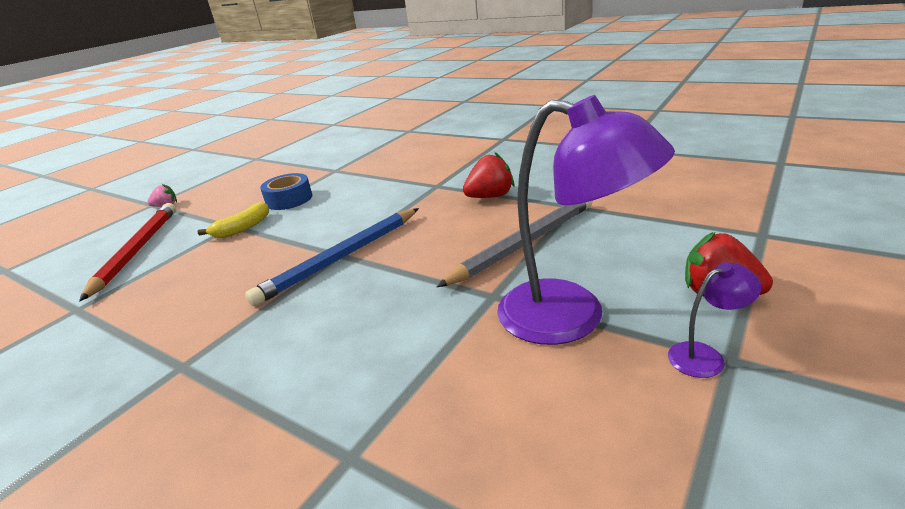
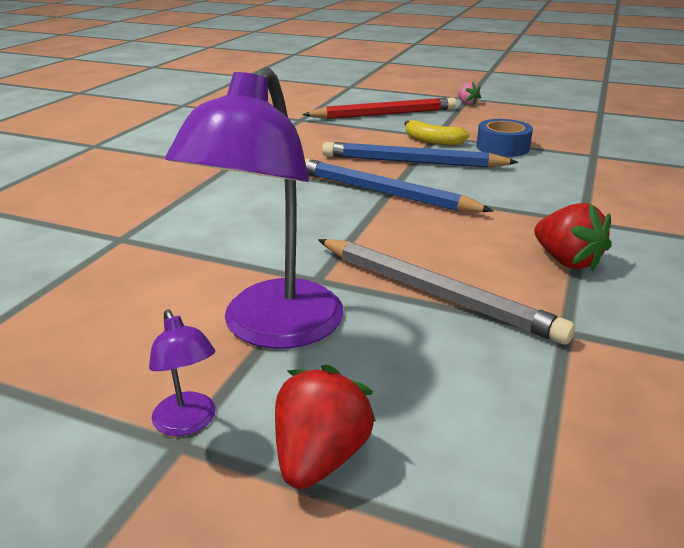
camera: 75 degrees right, 0 degrees up
(283, 241) = (412, 162): none -> blue pencil

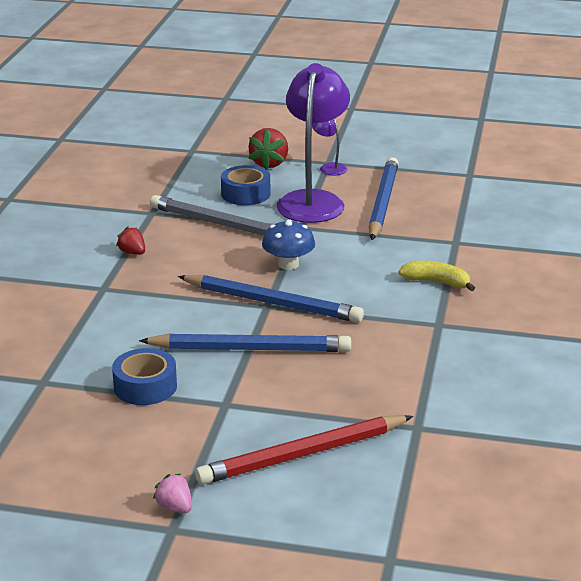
camera: 170 degrees right, 0 degrees up
(156, 313) = (383, 202): none -> blue pencil
(353, 229) = (288, 264): none -> blue mushroom
(392, 359) = (245, 194): none -> blue tape
(432, 141) = (229, 391): yellow banana -> yellow banana (436, 282)
(566, 261) = (132, 253): red strawberry -> red strawberry, size x0.60

